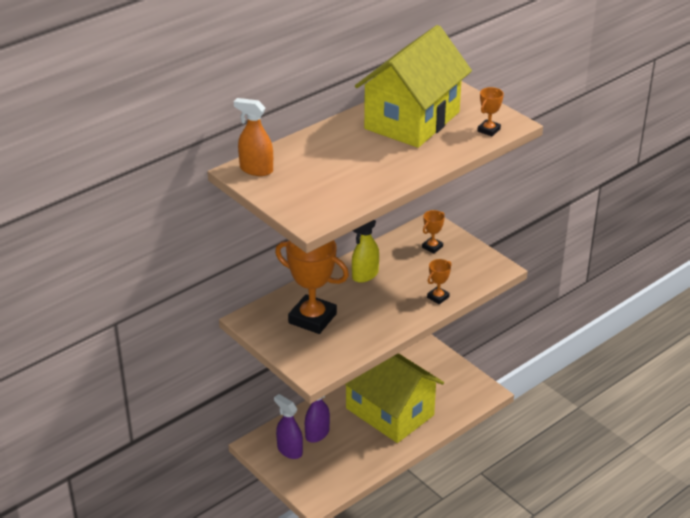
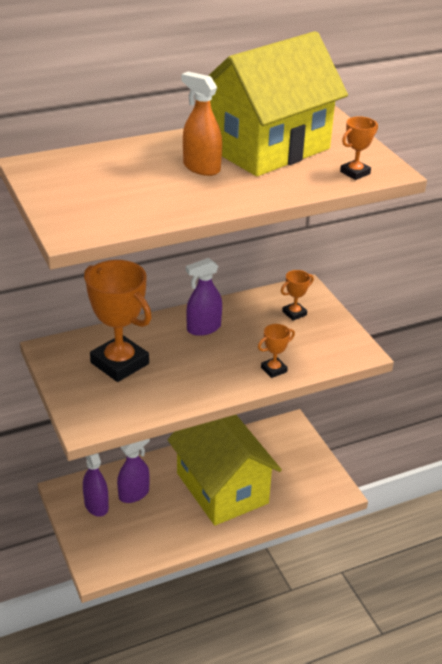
camera: 15 degrees right, 0 degrees up
(256, 169) = (51, 166): orange spray bottle -> orange spray bottle (201, 168)
(365, 275) = (203, 328): yellow spray bottle -> purple spray bottle

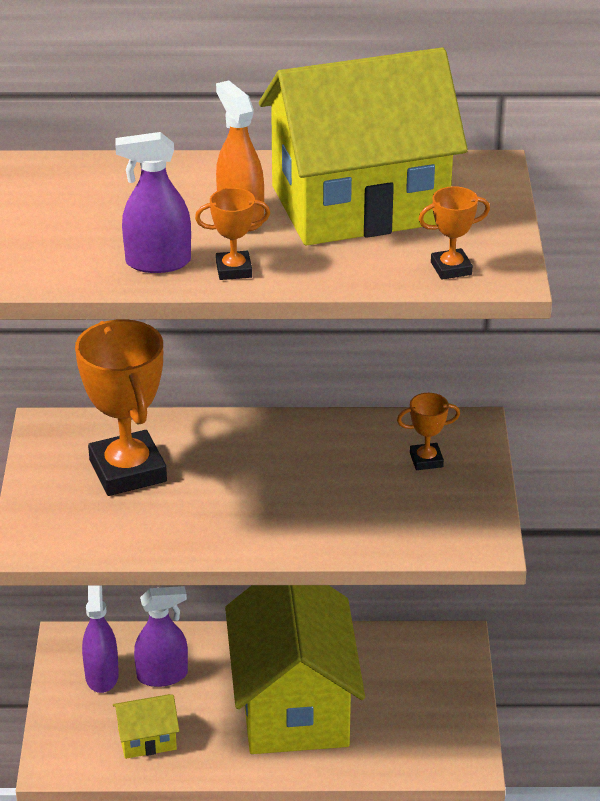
camera: 25 degrees right, 0 degrees up
(147, 536) = (147, 739): none -> yellow house
(203, 328) = (277, 449): purple spray bottle -> purple spray bottle (158, 262)
(274, 369) = (335, 535): orange trophy -> orange trophy (234, 270)

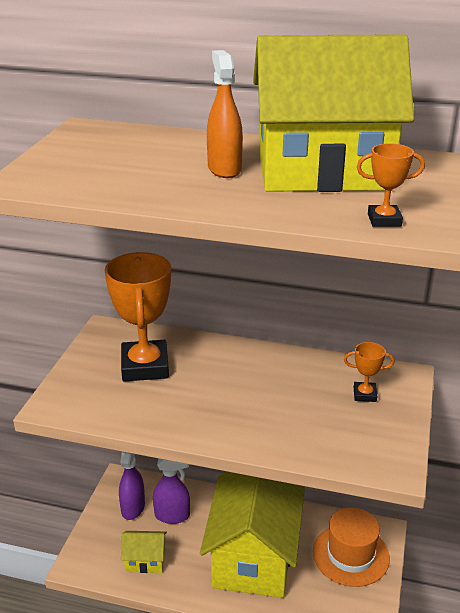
camera: 15 degrees right, 5 degrees down
(158, 262) = (142, 188): purple spray bottle -> none
(234, 270) = (199, 200): orange trophy -> none
(422, 678) = (350, 555): none -> orange hat

